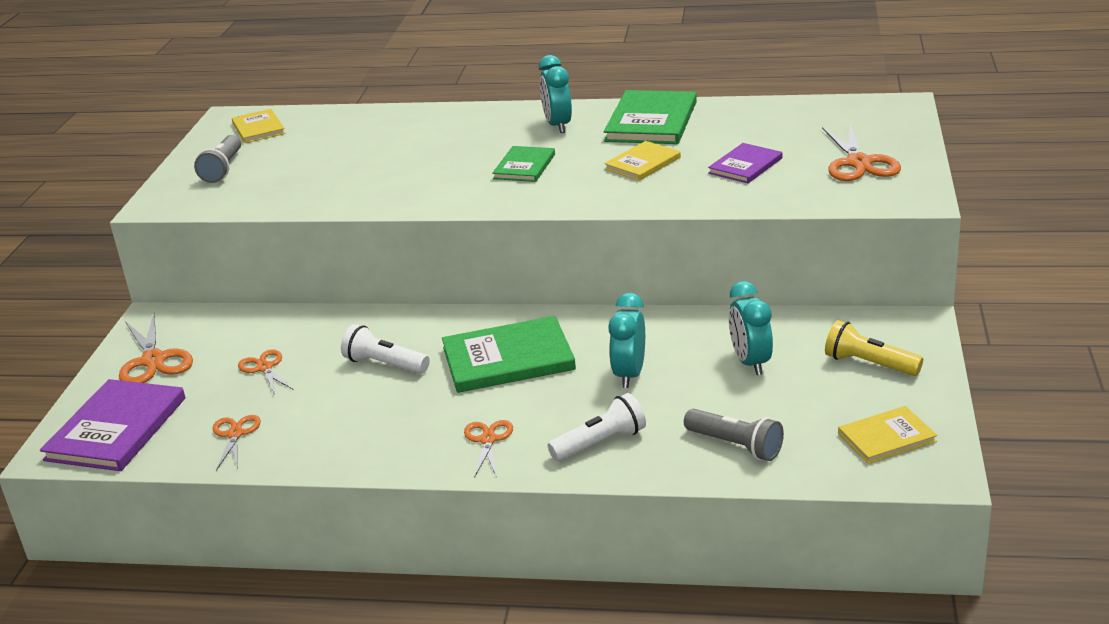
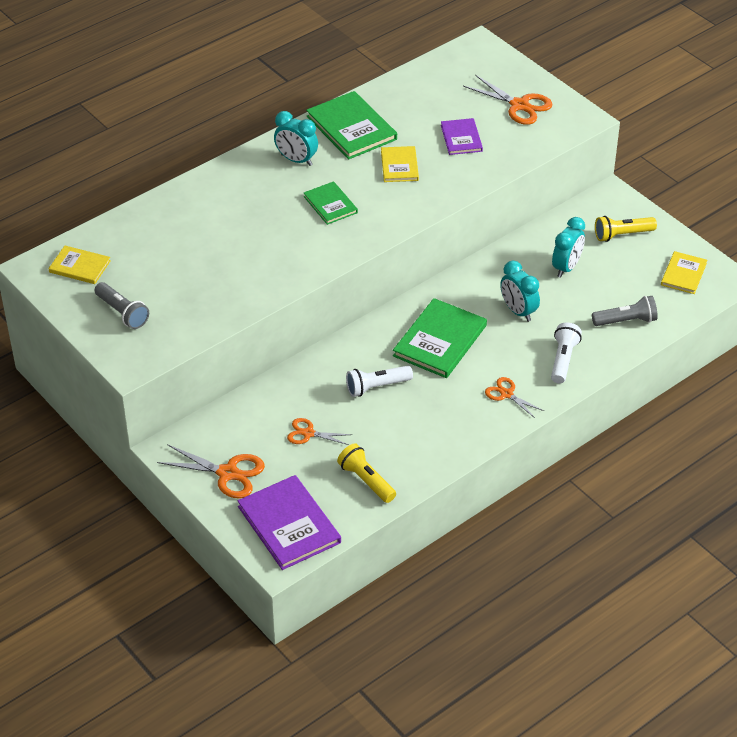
camera: 50 degrees left, 15 degrees up
(235, 434) = (366, 480): orange scissors -> yellow flashlight
(750, 362) = (566, 267): turquoise clock -> turquoise clock turned 90 degrees counterclockwise

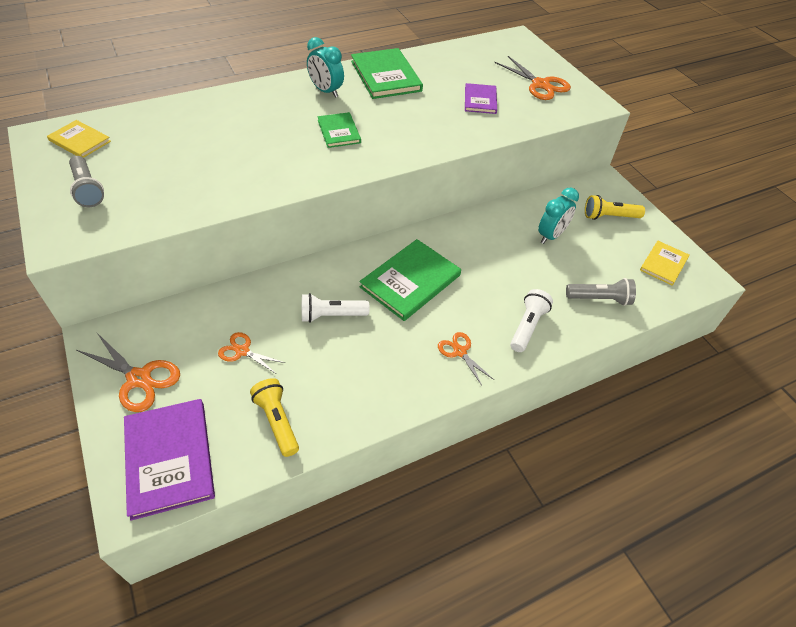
camera: 10 degrees right, 5 degrees up
(399, 166) = (416, 112): yellow book -> none
(518, 311) = (494, 268): turquoise clock -> none

